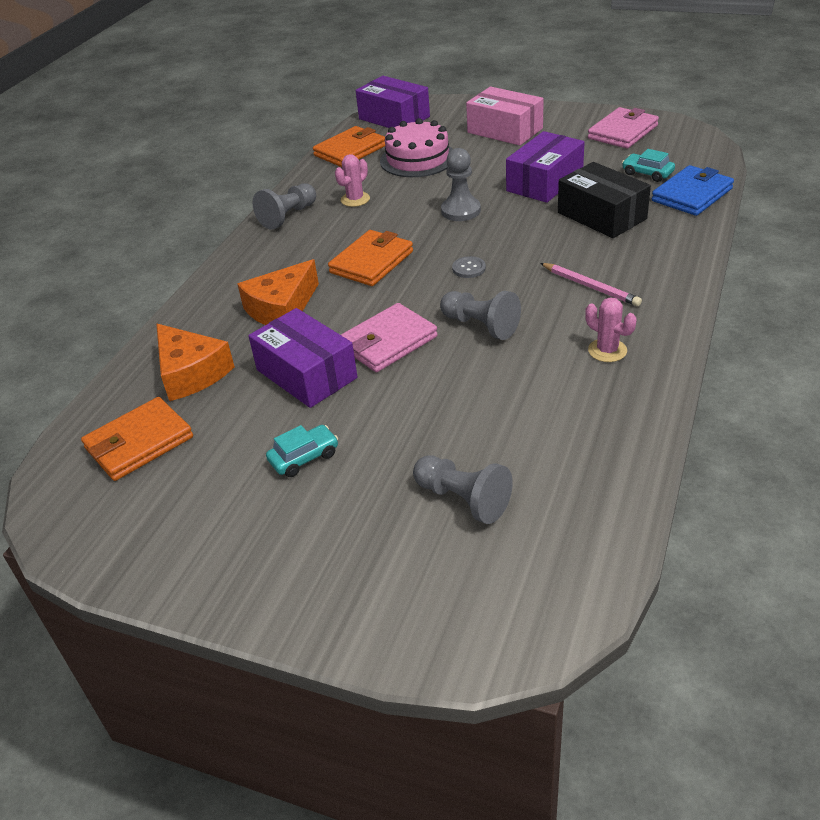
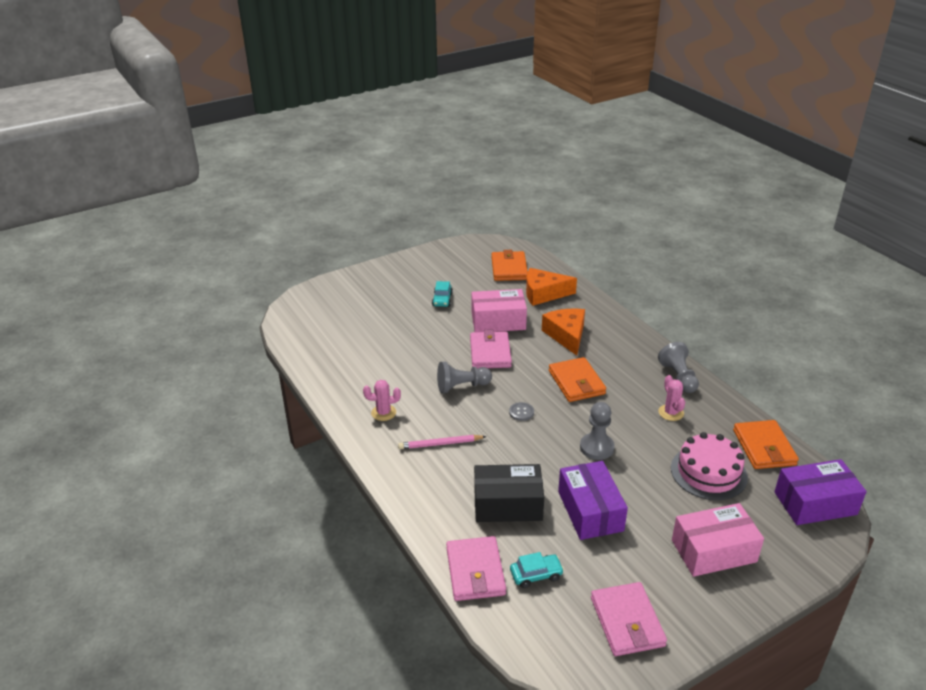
camera: 125 degrees right, 5 degrees down
(306, 374) = (498, 321): purple box -> pink box
(463, 499) = (363, 323): grey pawn -> none
(692, 195) = (475, 571): blue wallet -> pink wallet

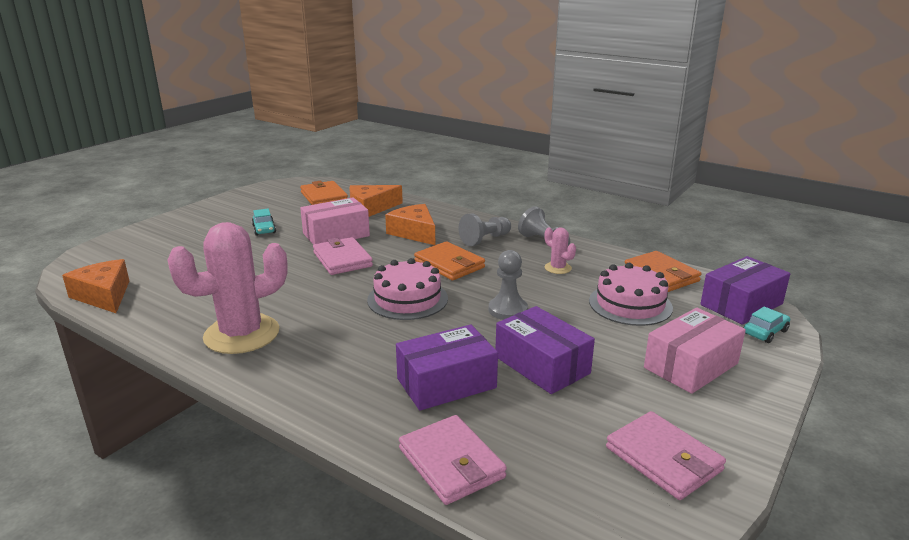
camera: 25 degrees left, 10 degrees down
(302, 346) = (104, 295): none -> orange cheese
(383, 413) = (242, 334): pink cactus -> pink cactus, size x2.29
(440, 444) = (330, 347): pink pencil -> none
(462, 386) = (326, 292): grey pawn -> grey pawn (485, 240)
(508, 504) = (446, 383): black box -> purple box
(521, 412) = (407, 299): grey button -> pink cake
(536, 575) = (527, 444): turquoise car -> turquoise car (765, 332)

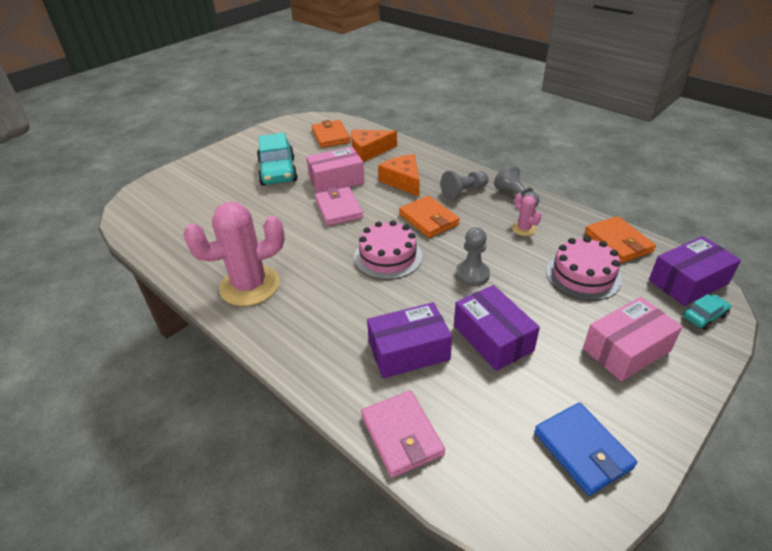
camera: 10 degrees right, 15 degrees up
(104, 295) = (148, 237): orange cheese -> none
(264, 229) = (278, 172): turquoise car -> turquoise car, size x2.09
(663, 459) = (582, 450): pink wallet -> blue wallet

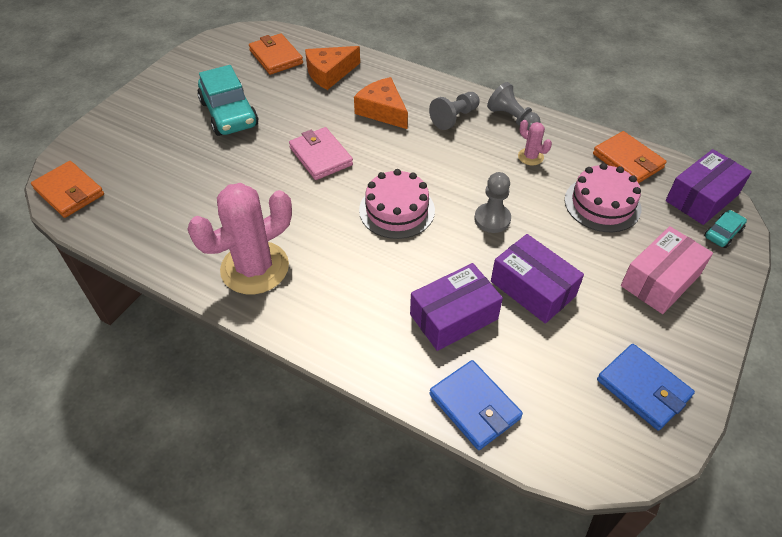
camera: 15 degrees left, 10 degrees up
(336, 180) = (305, 118): pink box -> none
(401, 435) = (474, 406): pink wallet -> blue wallet
(428, 219) = (426, 157): orange wallet -> orange wallet (69, 192)

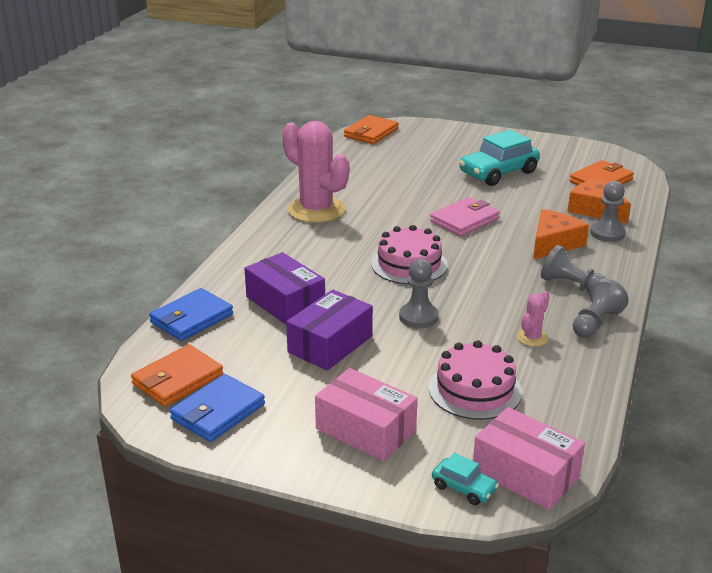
camera: 80 degrees right, 20 degrees down
(373, 77) = (607, 233): none -> grey pawn
(627, 161) = (566, 411): orange wallet -> orange wallet (178, 379)
(702, 198) = (525, 474): purple box -> pink box

